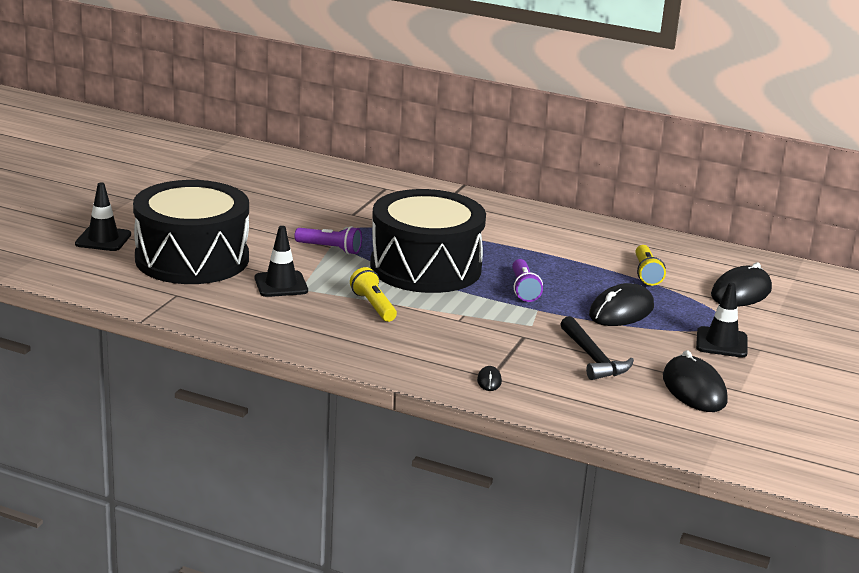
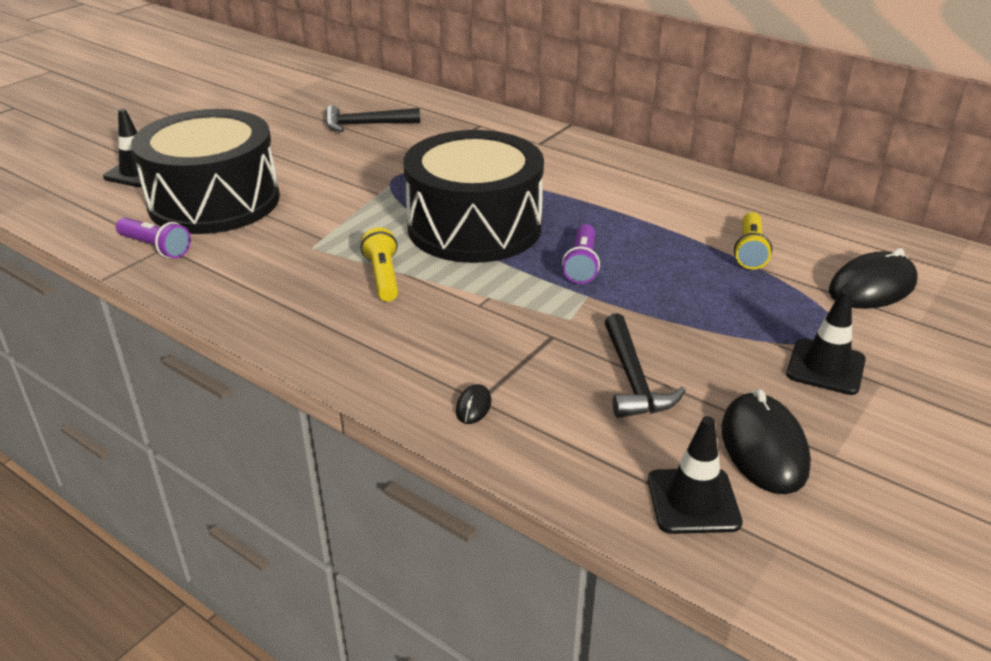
camera: 15 degrees right, 10 degrees up
(281, 284) = (291, 240): black traffic cone -> black traffic cone (693, 501)
(282, 191) = (365, 125): none -> black hammer
(330, 249) = (376, 196): purple flashlight -> purple flashlight (156, 247)
(621, 311) = (698, 305): black mouse -> none

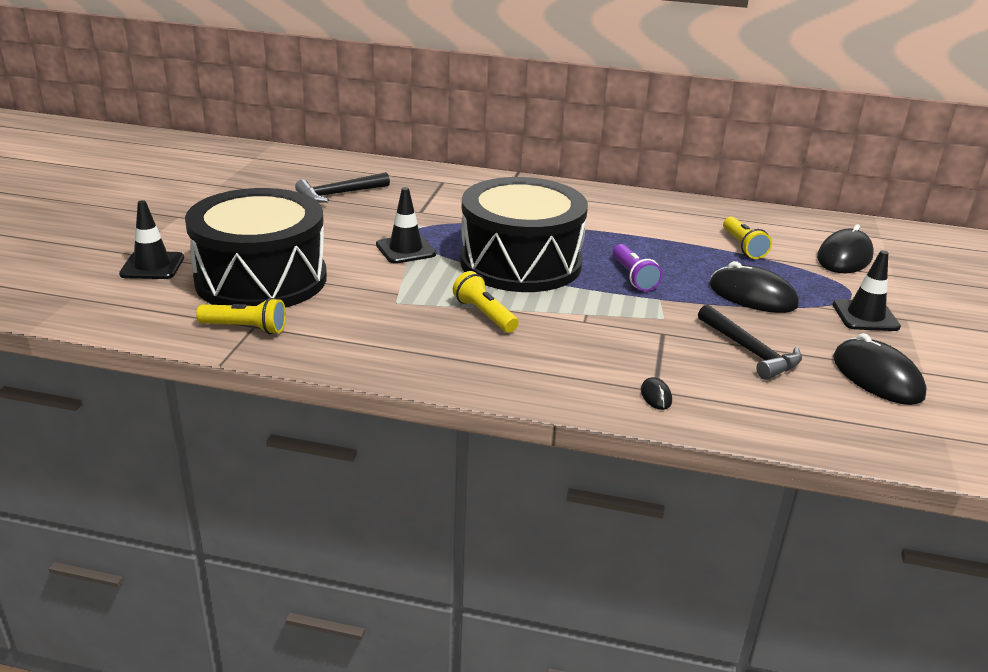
camera: 25 degrees left, 5 degrees down
(156, 247) = (246, 328): purple flashlight -> yellow flashlight
(693, 501) = (867, 422): black traffic cone -> black traffic cone (405, 249)
(702, 313) = (752, 296): none -> black mouse

